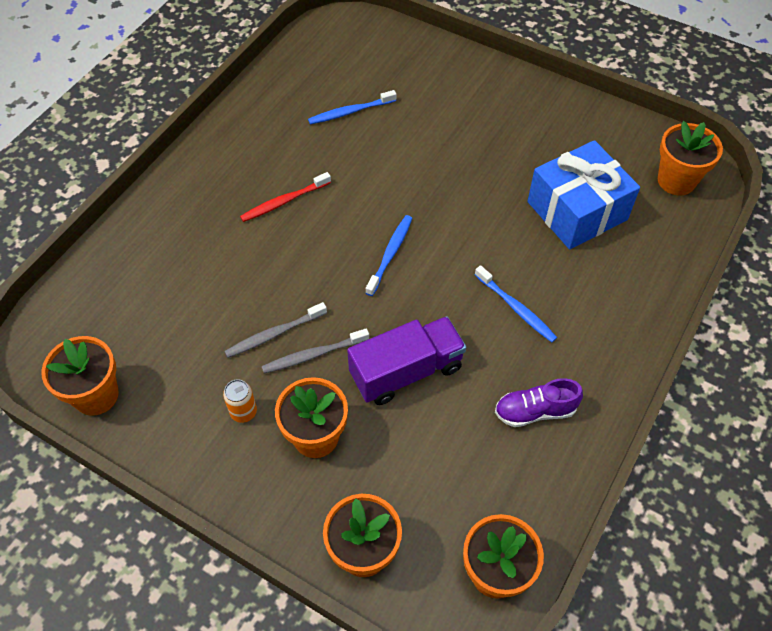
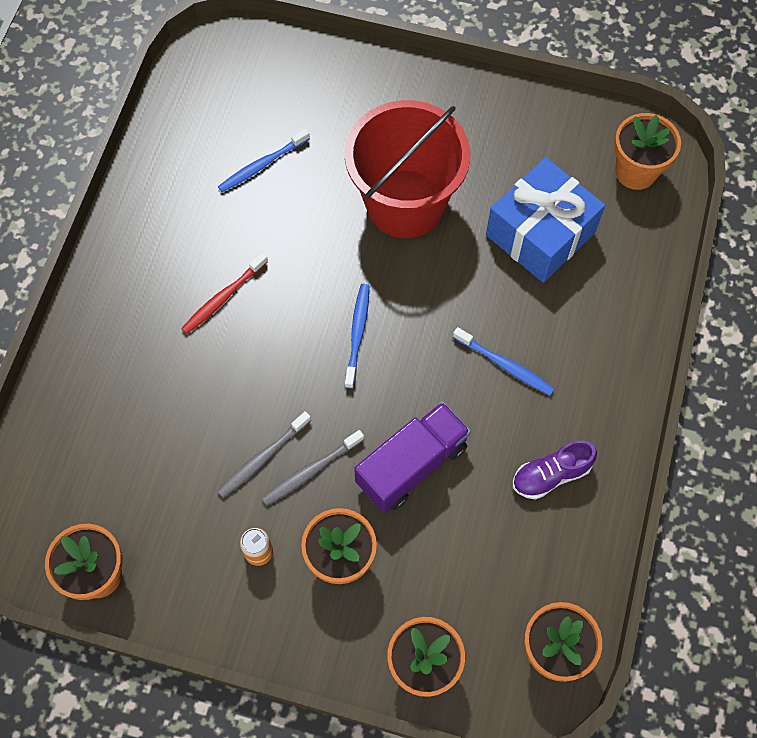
camera: 15 degrees left, 10 degrees up
(463, 164) = (405, 204): none -> red bucket

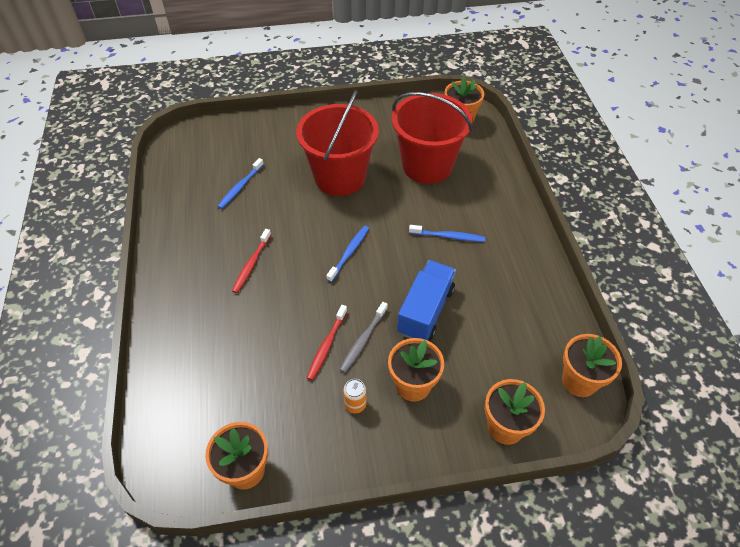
camera: 25 degrees left, 15 degrees down
(262, 458) = (326, 346): grey toothbrush -> red toothbrush
(357, 333) = (349, 252): blue toothbrush -> blue toothbrush turned 45 degrees clockwise
(411, 465) = (425, 311): purple truck -> blue truck
(540, 233) = (427, 165): blue gift -> red bucket
(551, 475) = (512, 283): purple shoe -> none

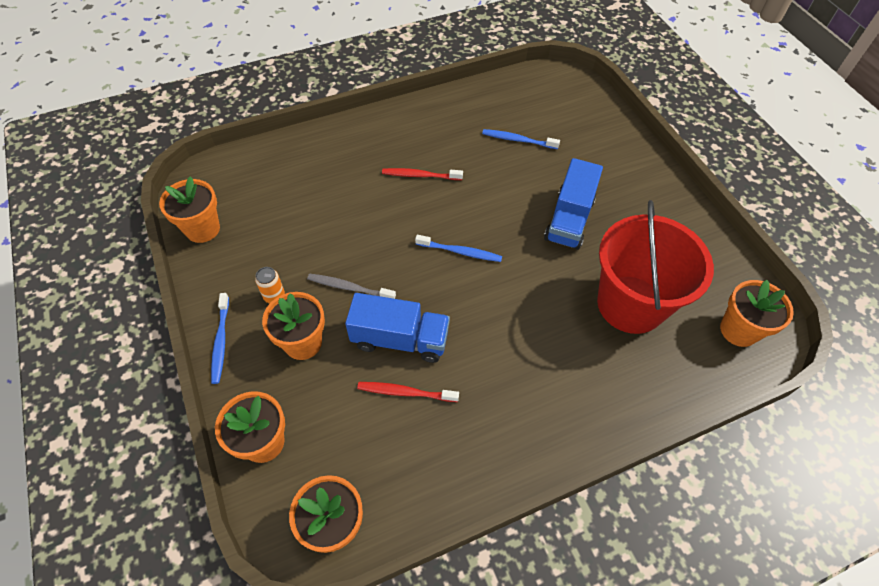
camera: 75 degrees right, 5 degrees up
(326, 346) = (337, 258): red toothbrush -> red toothbrush (405, 392)
(340, 177) = (569, 219): red bucket -> blue truck
(448, 236) = (518, 346): blue toothbrush -> blue toothbrush (221, 342)

